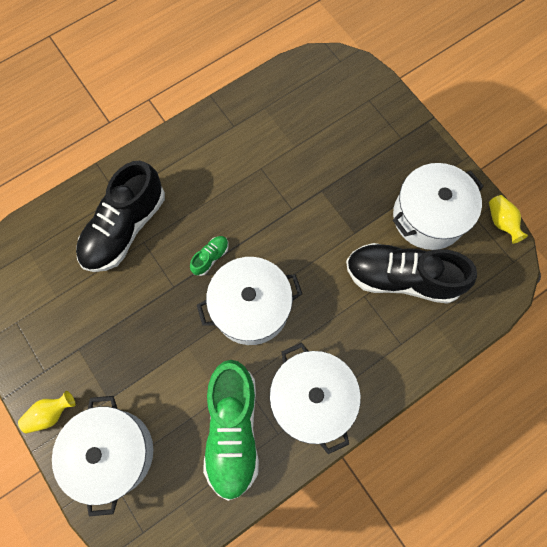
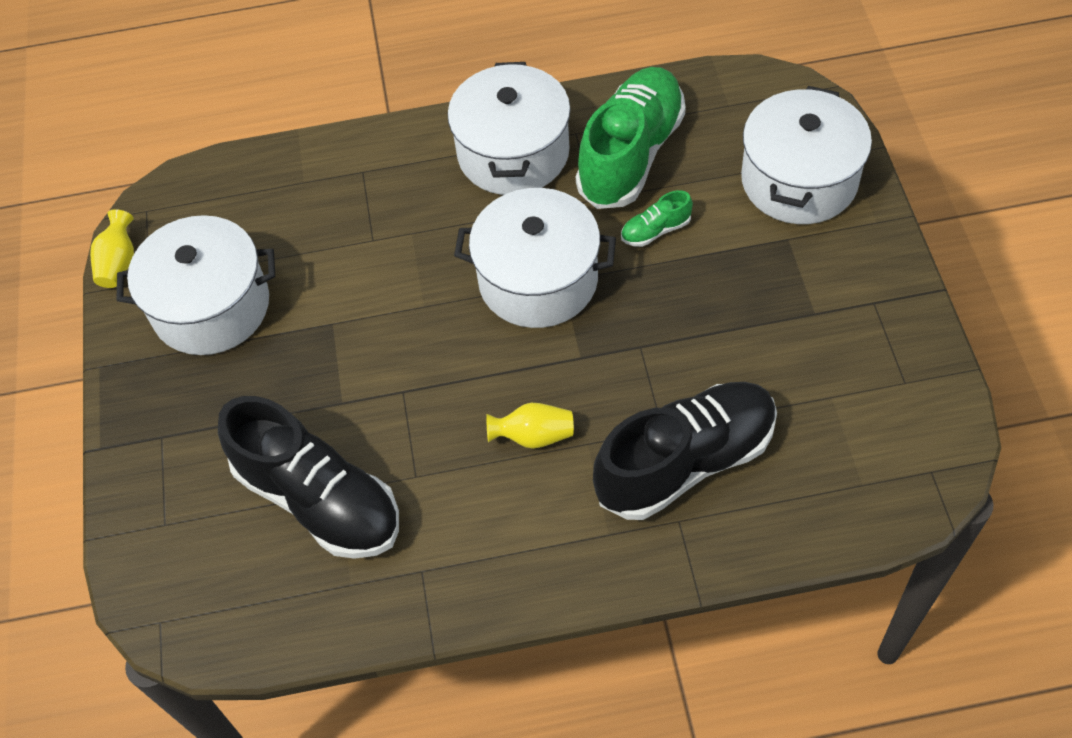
camera: 150 degrees left, 15 degrees down
(50, 413) = (875, 248): yellow vase -> yellow vase (533, 436)
(210, 257) = (565, 367): green shoe -> green shoe (655, 230)
(402, 278) = (307, 243): black shoe -> black shoe (319, 499)

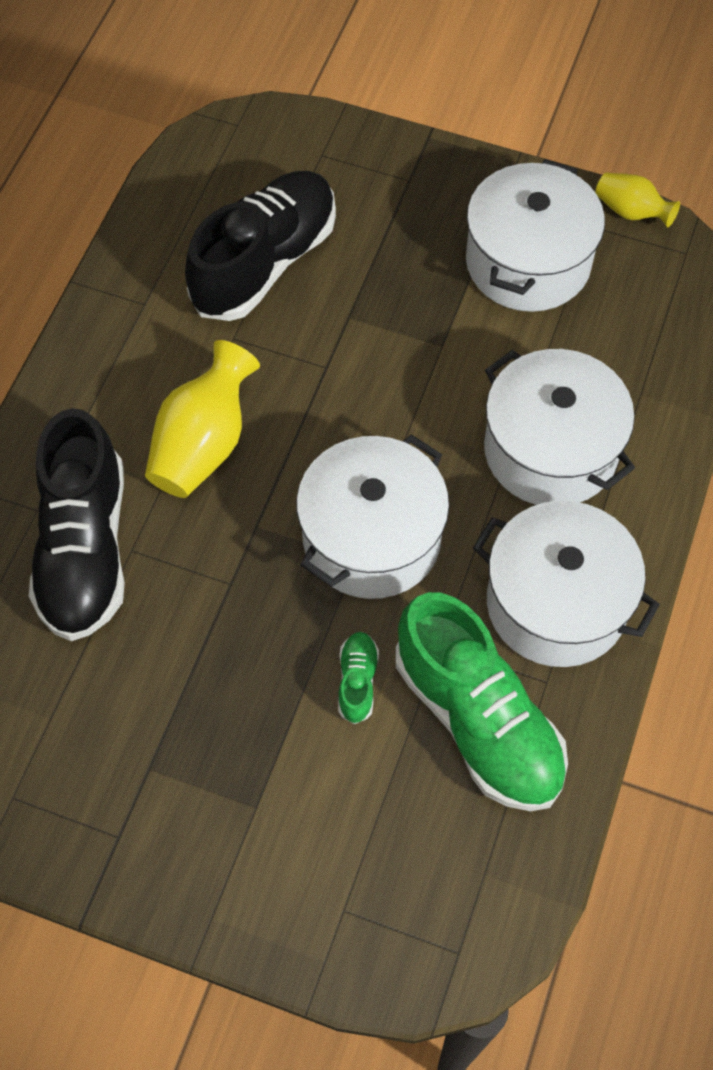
camera: 115 degrees right, 5 degrees up
(319, 499) = (264, 262): black shoe -> black shoe turned 150 degrees clockwise
(533, 436) = (203, 444): yellow vase -> yellow vase, size x1.75
(799, 180) = (323, 875): white pot -> white pot (550, 450)

